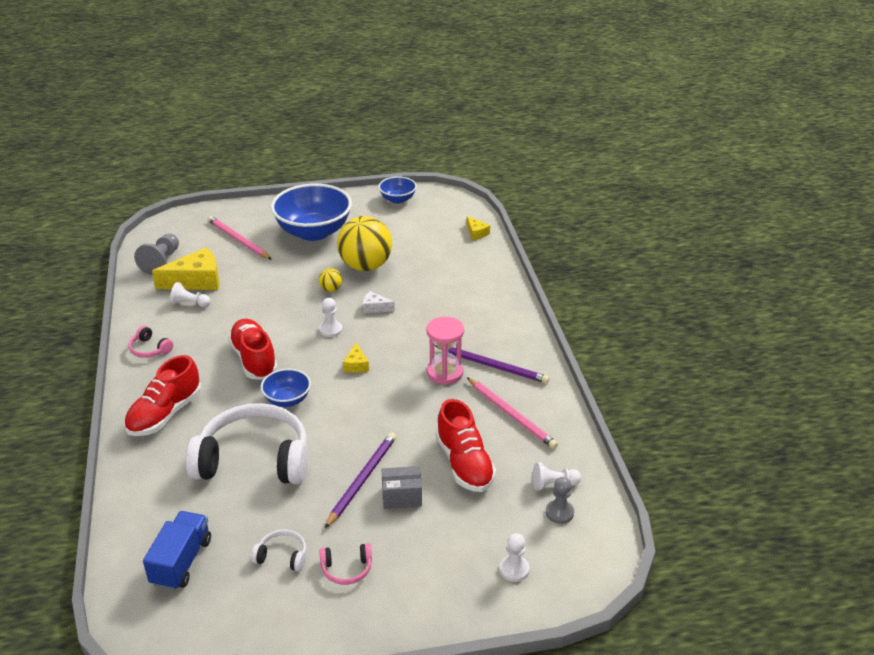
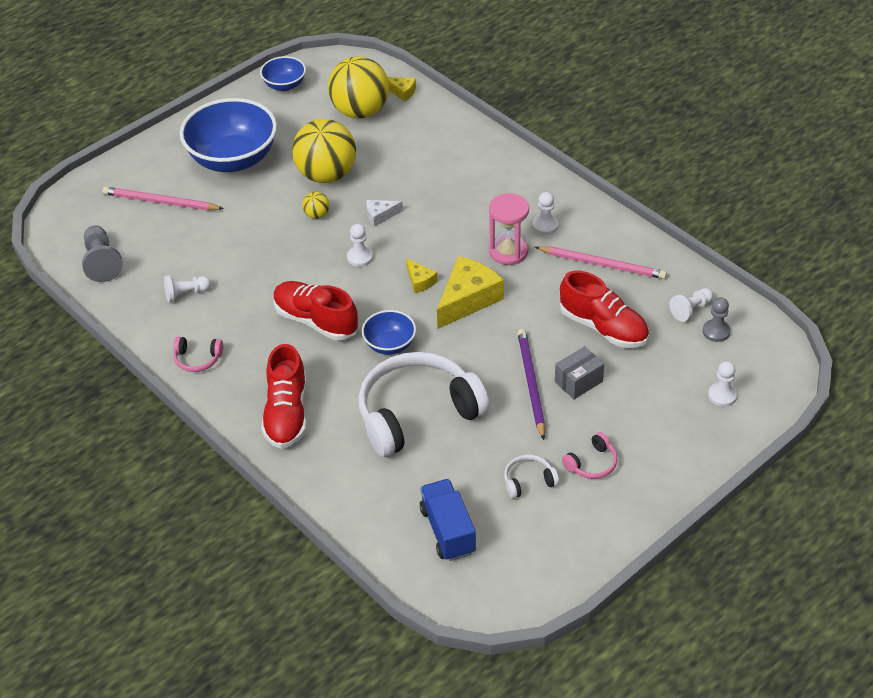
camera: 30 degrees left, 10 degrees up
(196, 281) = (165, 266): yellow cheese -> yellow cheese (468, 299)
(433, 234) = (360, 111): none -> yellow ball
(493, 366) = (545, 225): purple pencil -> white pawn

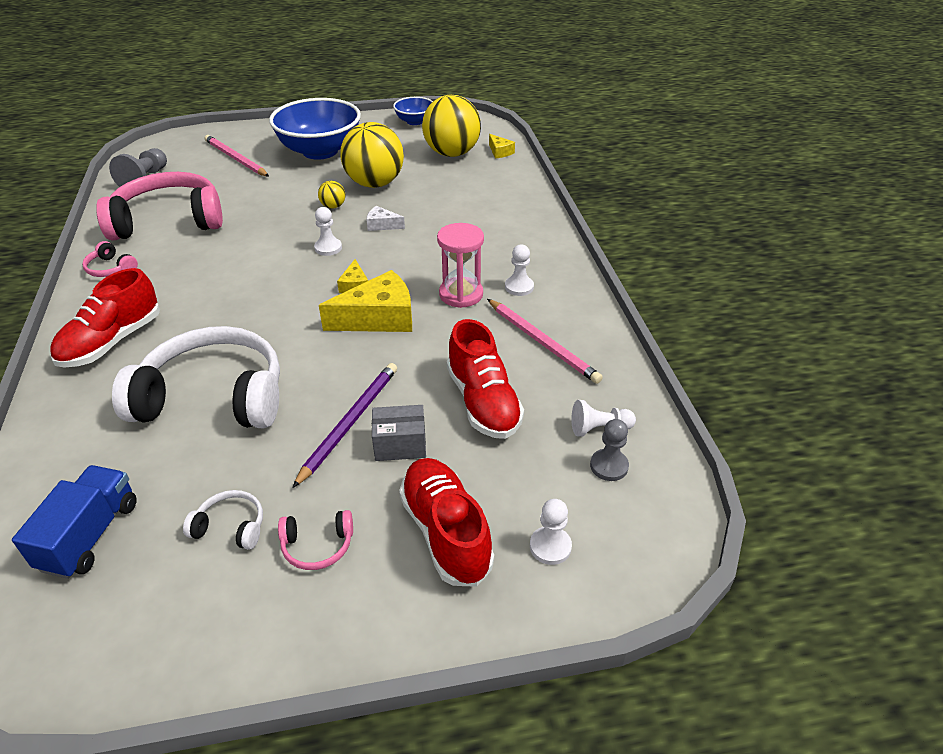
camera: 30 degrees right, 5 degrees down
(186, 294) = (168, 221): white pawn -> pink headphones
(316, 321) = (233, 280): red shoe -> red shoe (445, 532)
(390, 344) = (266, 325): blue bowl -> none

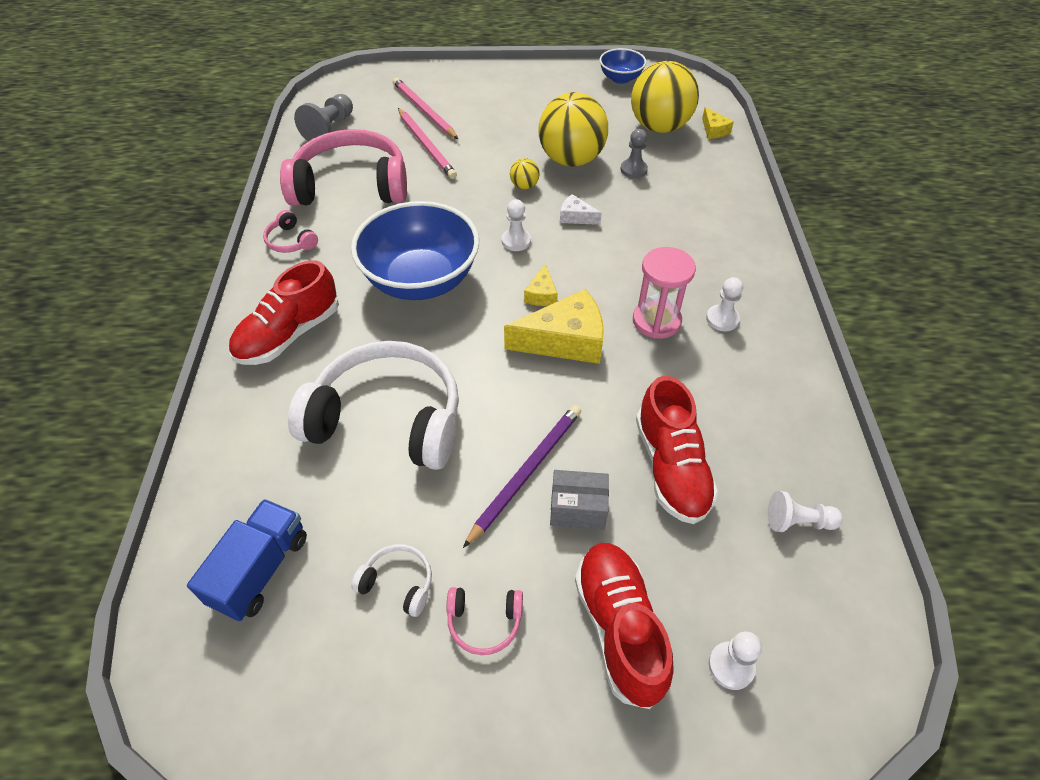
camera: 10 degrees right, 10 degrees up
(320, 151) = (514, 109): blue bowl -> blue bowl (421, 280)
(542, 343) = (743, 398): pink pencil -> pink pencil (426, 145)
(609, 466) = (805, 573): grey pawn -> grey pawn (633, 170)

